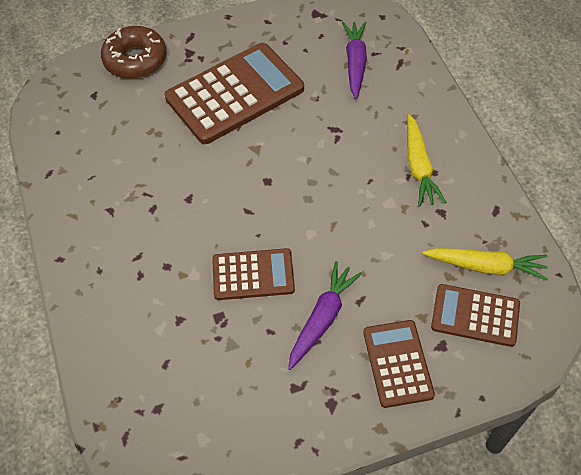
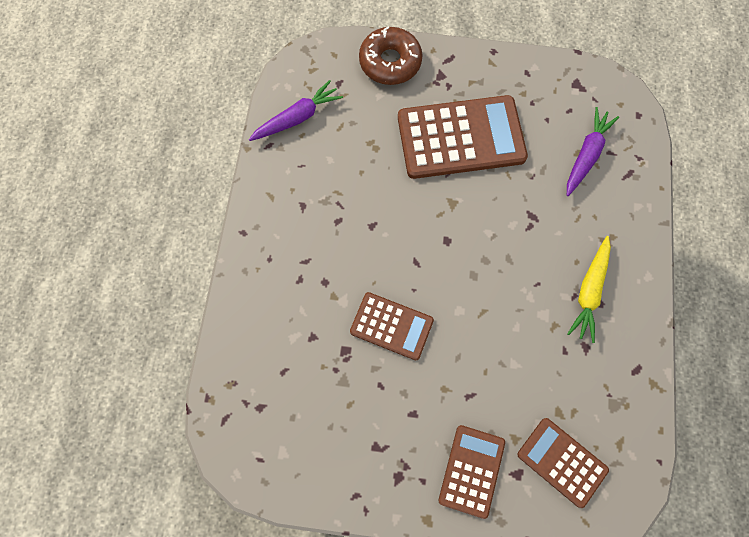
camera: 25 degrees right, 15 degrees up
(322, 319) = (429, 396): purple carrot -> purple carrot (297, 118)
(485, 266) = (597, 420): yellow carrot -> none

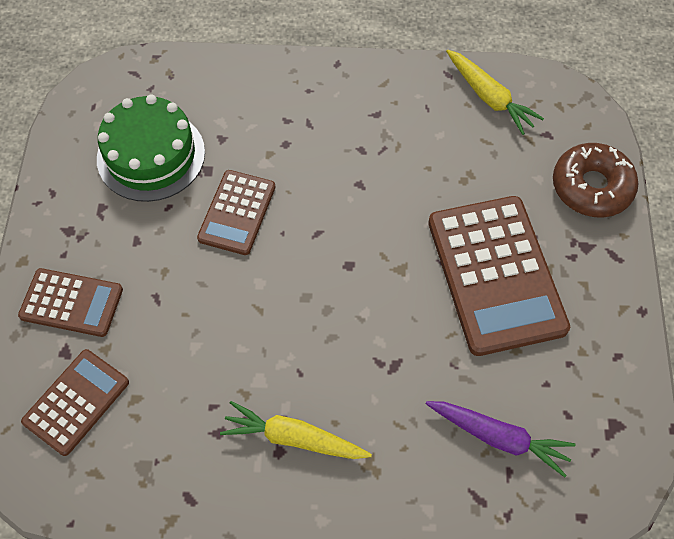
camera: 85 degrees right, 10 degrees down
(297, 118) = (489, 97): purple carrot -> yellow carrot
(324, 401) = (151, 155): none -> green cake

